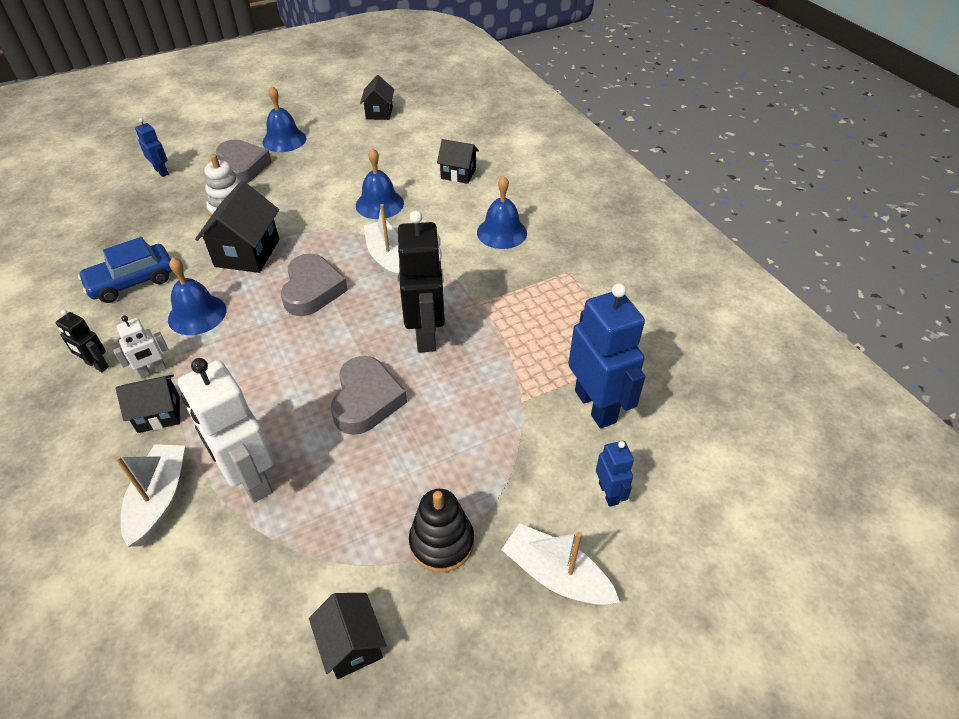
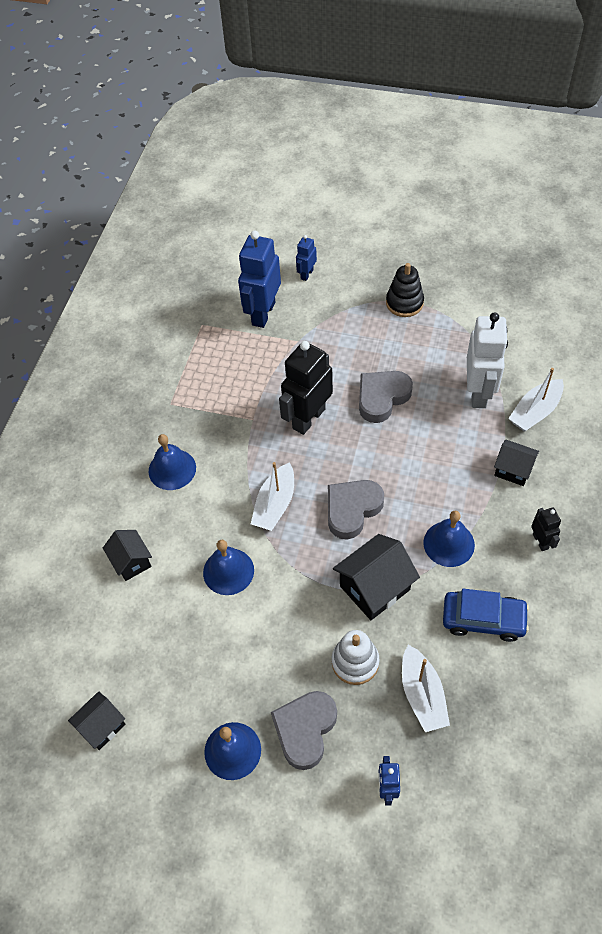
camera: 135 degrees left, 10 degrees up
(153, 371) = (503, 509): white robot -> none
(352, 644) = (476, 290): black house -> none
(556, 575) = (366, 261): white boat -> white boat (422, 694)

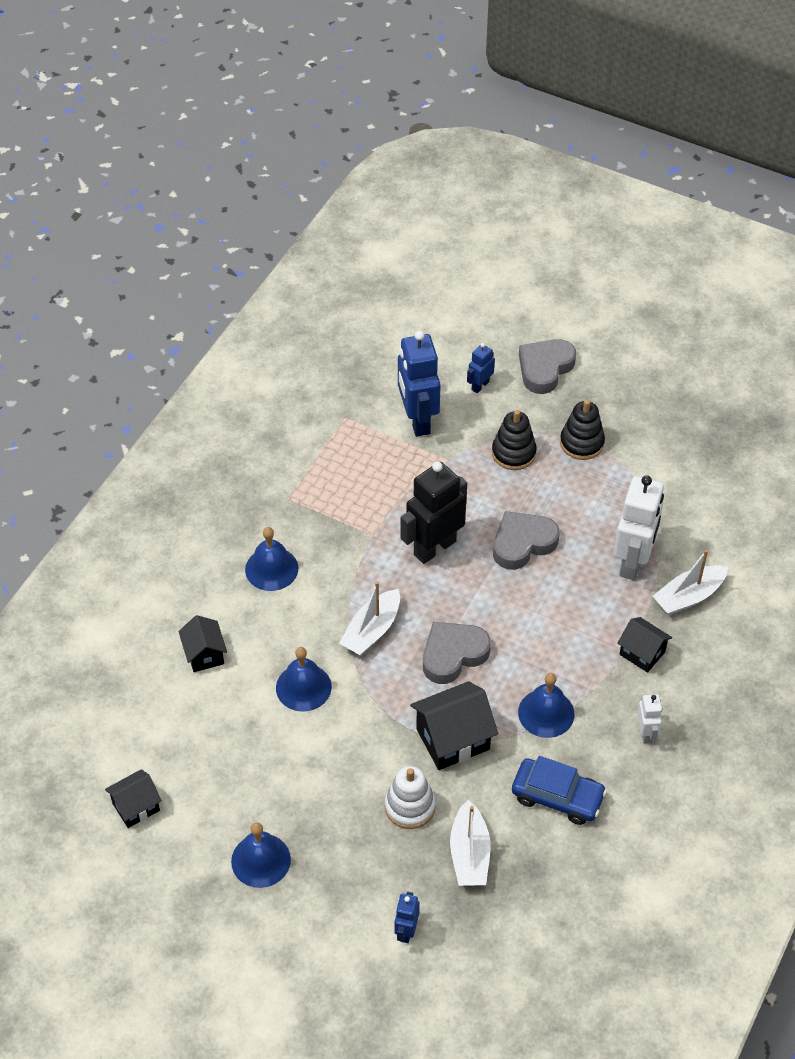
camera: 10 degrees right, 5 degrees down
(263, 313) = (417, 420): blue robot -> blue robot turned 45 degrees counterclockwise
(305, 730) = (339, 858): grey heart -> grey heart (545, 368)
(351, 323) = (513, 453): none -> black stacking toy
(540, 541) = (646, 733): black robot -> white robot

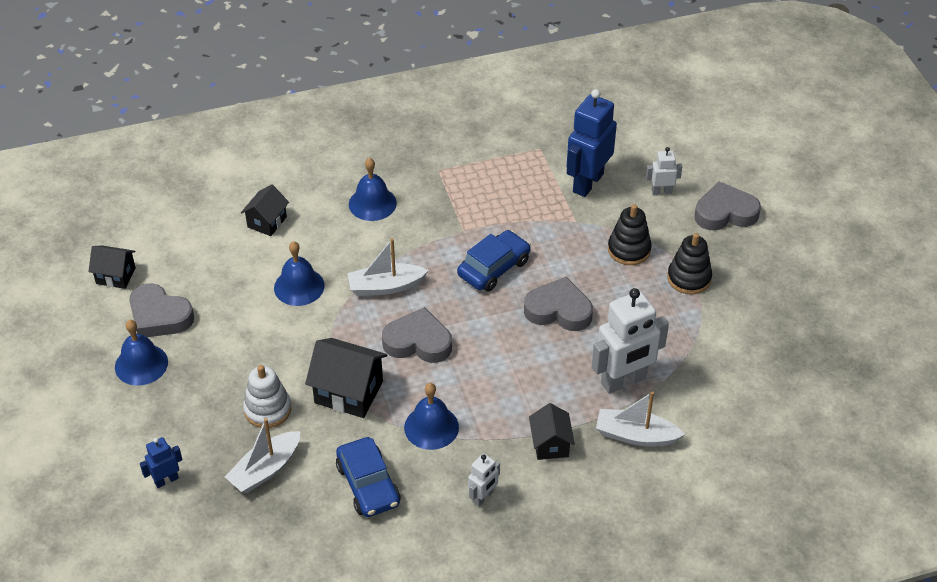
camera: 45 degrees right, 5 degrees down
(221, 808) = (159, 316): none -> grey heart
(434, 547) = (494, 268): black robot -> blue car
(480, 385) = (661, 191): blue robot -> white robot

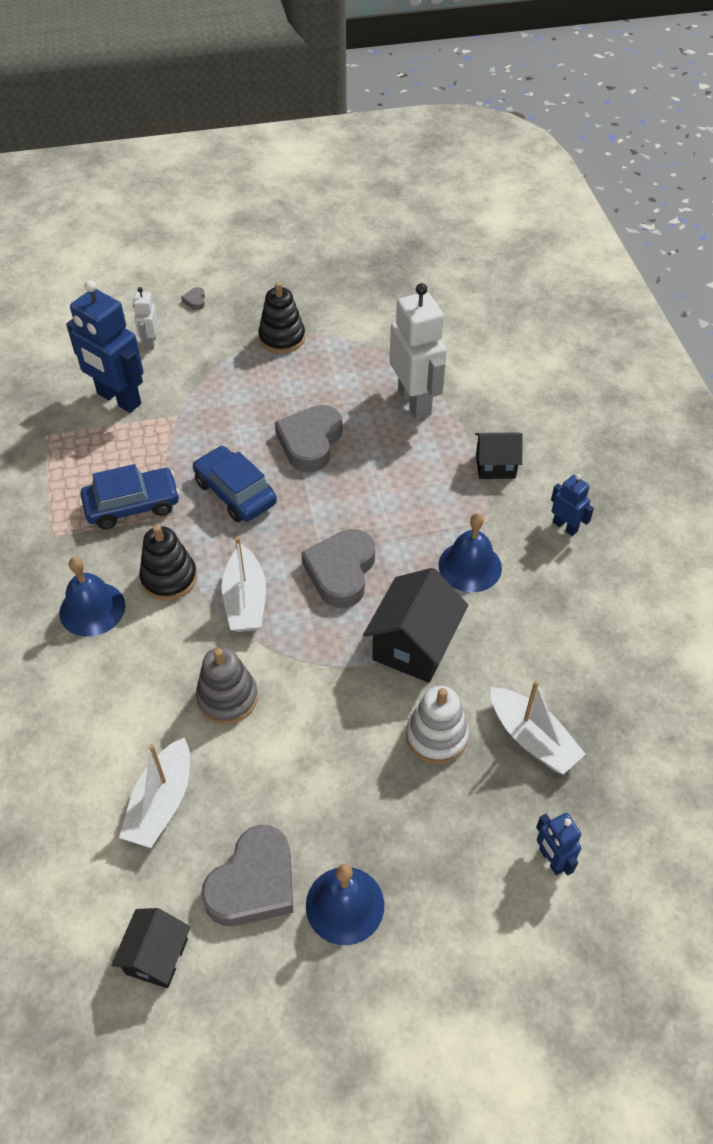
camera: 85 degrees left, 5 degrees up
(267, 222) = (93, 737): black house -> none
(299, 286) = (227, 698): blue bell -> grey stacking toy
(368, 485) = (552, 630): blue car -> blue car (132, 505)
(483, 497) = (565, 526): white robot -> blue robot
(629, 250) = (231, 377): black stacking toy -> black stacking toy (169, 578)
(635, 435) = (485, 401): white boat -> white boat (161, 802)
(725, 212) = (195, 301): grey heart -> grey heart, size x0.40

